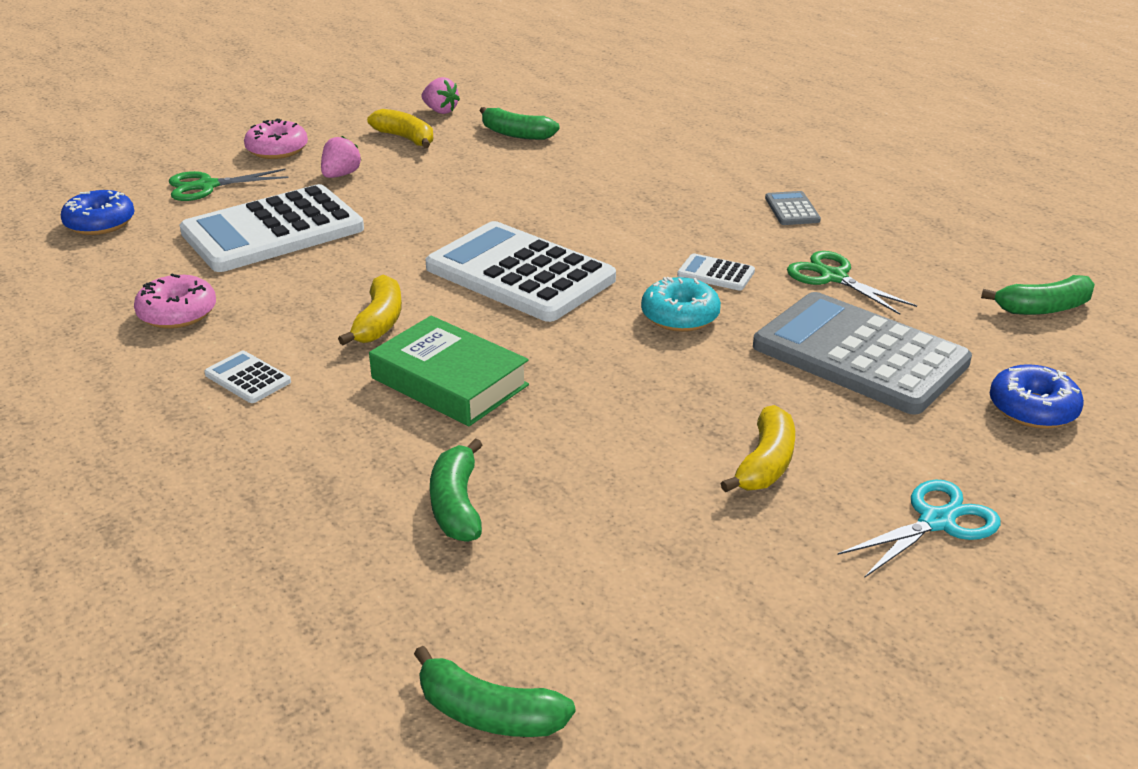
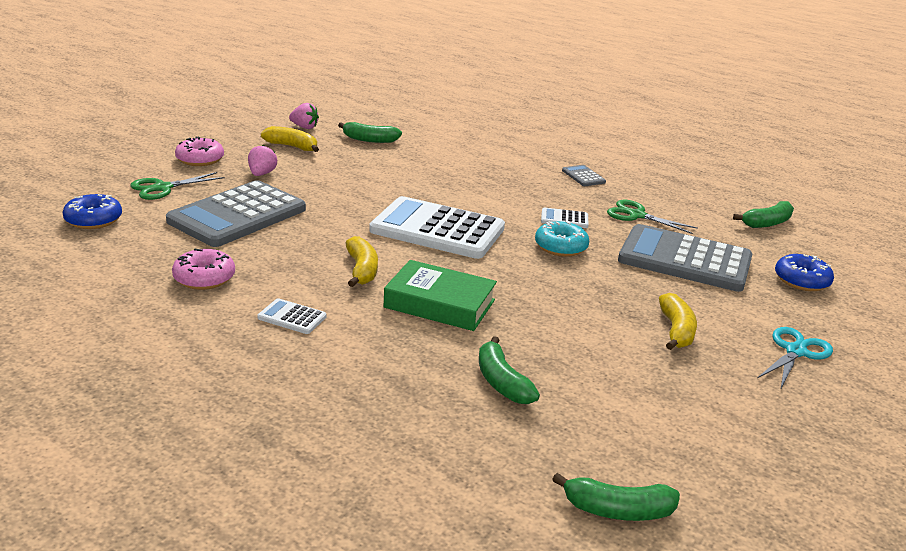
camera: 20 degrees left, 5 degrees down
(273, 231) = (237, 215): white calculator -> grey calculator

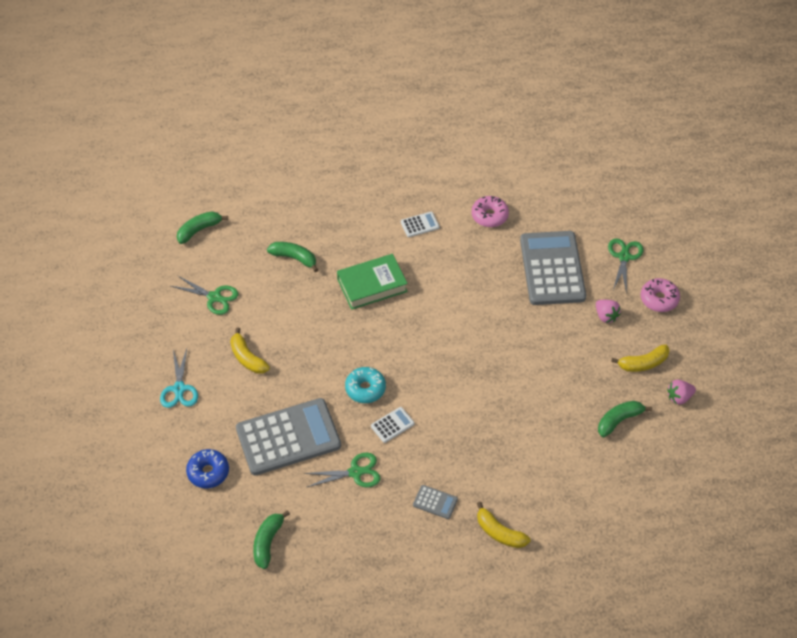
camera: 140 degrees right, 25 degrees up
(93, 220) = (602, 207): blue donut -> none
(361, 270) = (435, 279): yellow banana -> yellow banana (499, 532)
(437, 230) = (445, 347): white calculator -> none
(669, 408) = (214, 297): none -> green scissors

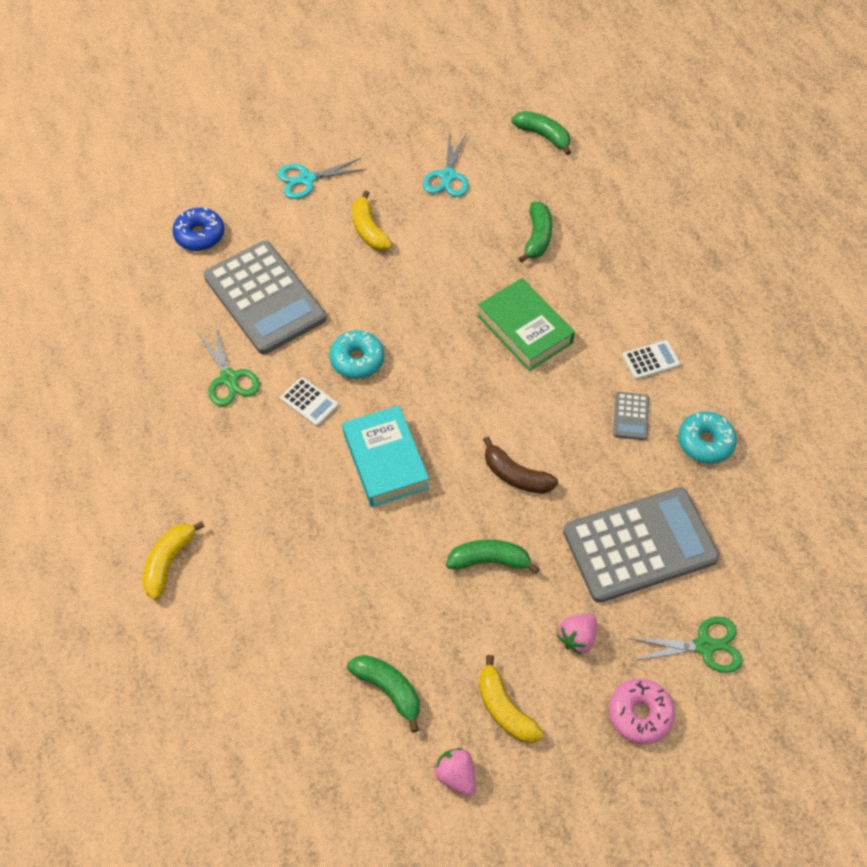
camera: 75 degrees right, 5 degrees up
(214, 297) = (448, 176): green scissors -> turquoise scissors
(247, 358) = (369, 230): yellow banana -> yellow banana turned 60 degrees counterclockwise
(268, 542) = (116, 314): green banana -> green banana (489, 561)
(420, 225) = (650, 360): white calculator -> white calculator turned 75 degrees counterclockwise
(435, 502) = (202, 476): grey calculator -> grey calculator (631, 416)
(454, 389) = (385, 460): none -> turquoise book
(486, 319) = (516, 475): none -> brown banana
(489, 216) = (705, 442): pink donut -> turquoise donut

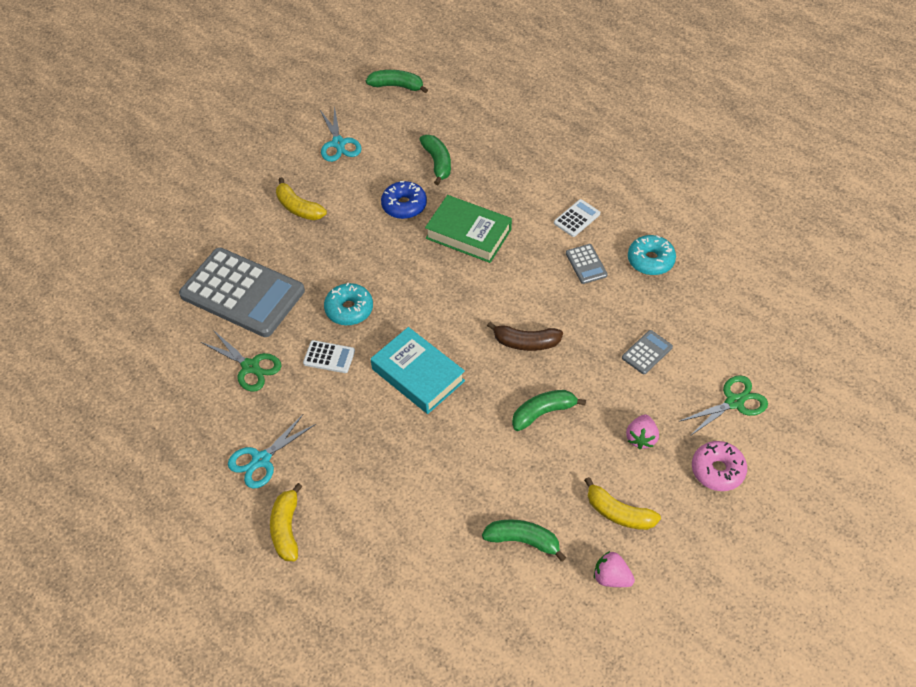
camera: 25 degrees left, 5 degrees down
(200, 235) = (155, 266): blue donut -> blue donut (404, 205)
(307, 179) = (222, 188): turquoise scissors -> turquoise scissors (261, 460)
(639, 545) = (647, 352): grey calculator -> grey calculator, size x0.41

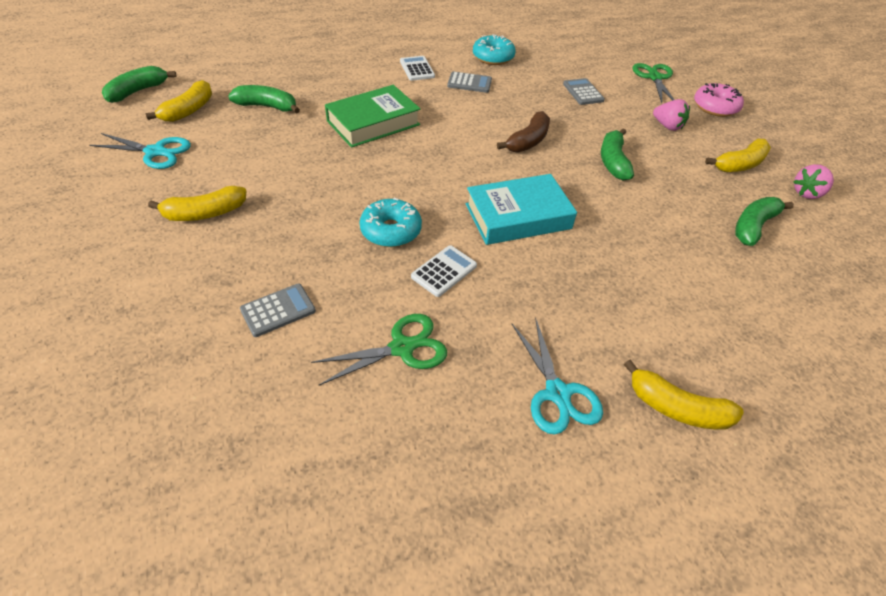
camera: 65 degrees left, 5 degrees down
(242, 293) = (278, 310): grey calculator -> grey calculator, size x0.41
(397, 126) = (189, 110): none -> yellow banana
(404, 205) = (294, 144): blue donut -> none

